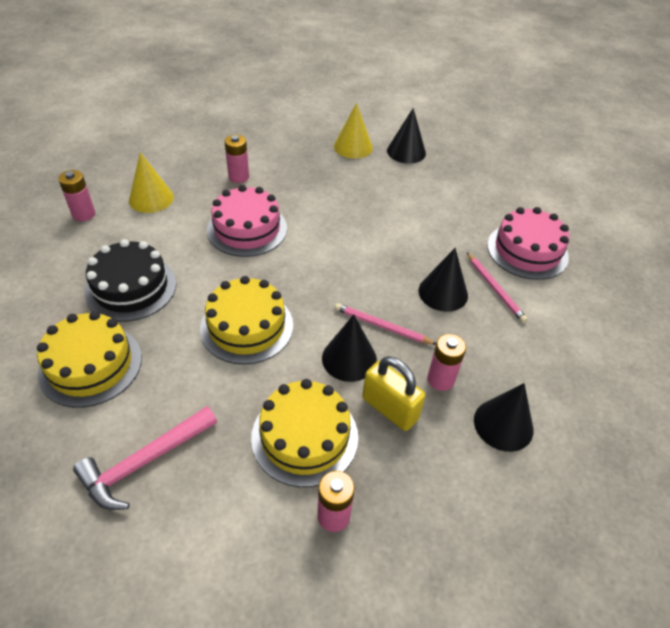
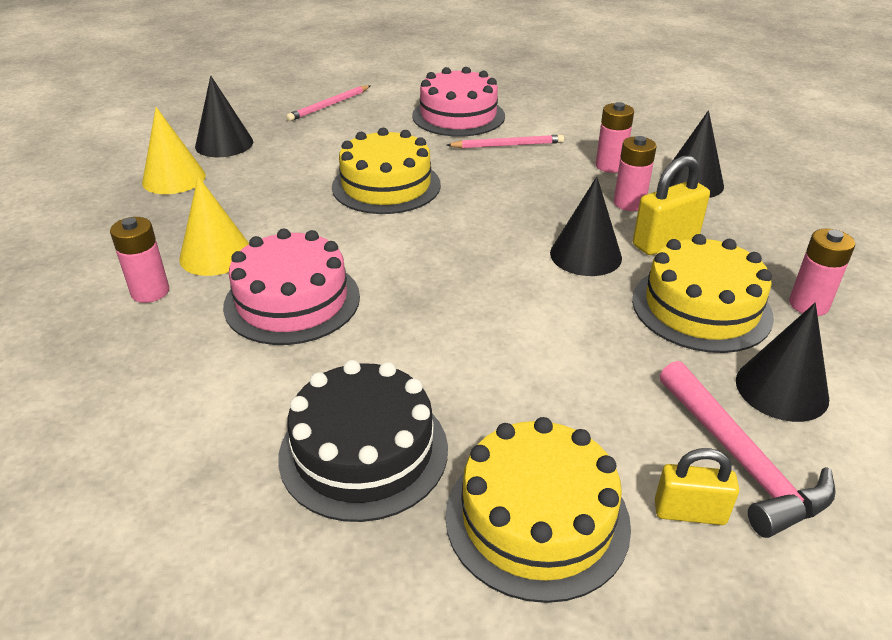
camera: 70 degrees left, 10 degrees down
(84, 214) = (92, 516): pink battery -> pink battery (610, 166)
(99, 435) = (689, 512): none -> yellow padlock
(151, 198) = (122, 405): yellow cone -> yellow cone (216, 255)
(247, 326) = (505, 329): yellow cake -> yellow cake (386, 186)
(382, 326) = (540, 223): pink pencil -> pink pencil (329, 105)
(443, 293) = (501, 175): black cone -> black cone (781, 389)

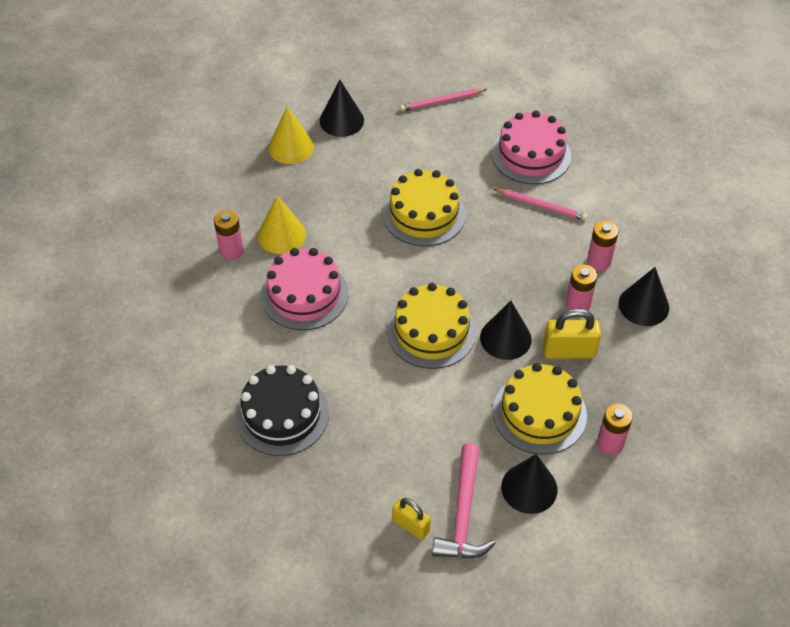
camera: 30 degrees right, 15 degrees up
(537, 518) = (337, 491): yellow cake -> yellow cake (431, 331)

